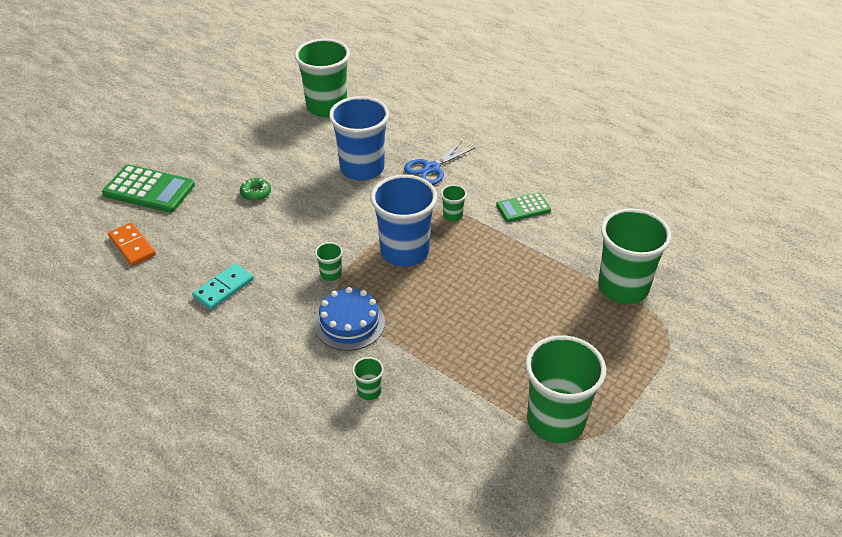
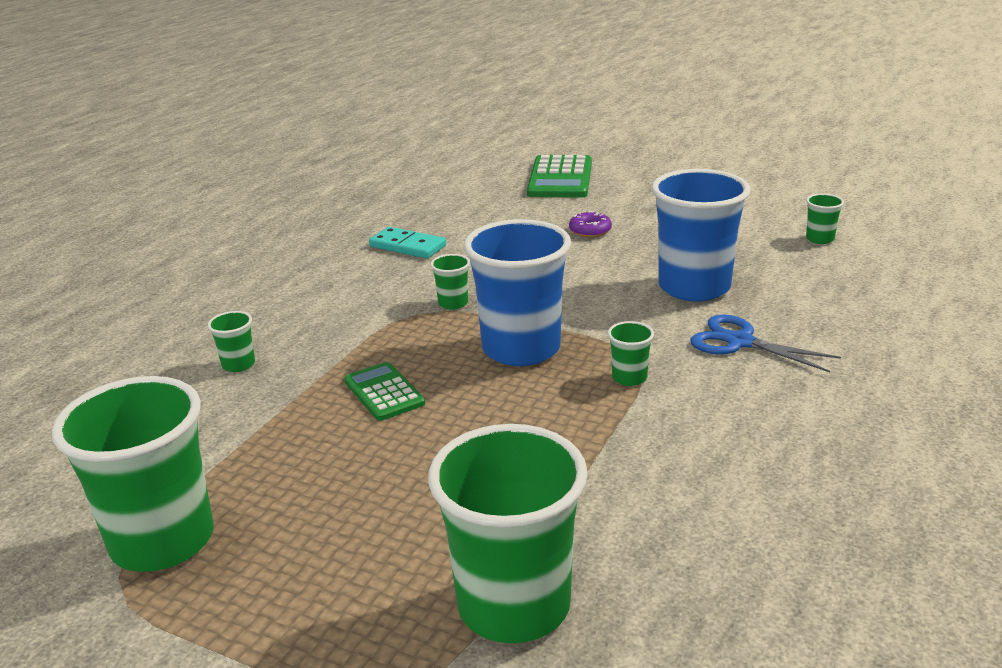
camera: 80 degrees right, 15 degrees down
(132, 246) = (462, 190): orange domino -> none
(256, 193) = (590, 231): green donut -> purple donut
(326, 107) = (820, 239): green cup -> green cup, size x0.42
(349, 323) = (362, 331): blue cake -> none
(523, 208) = (695, 448): green calculator -> green calculator (384, 392)

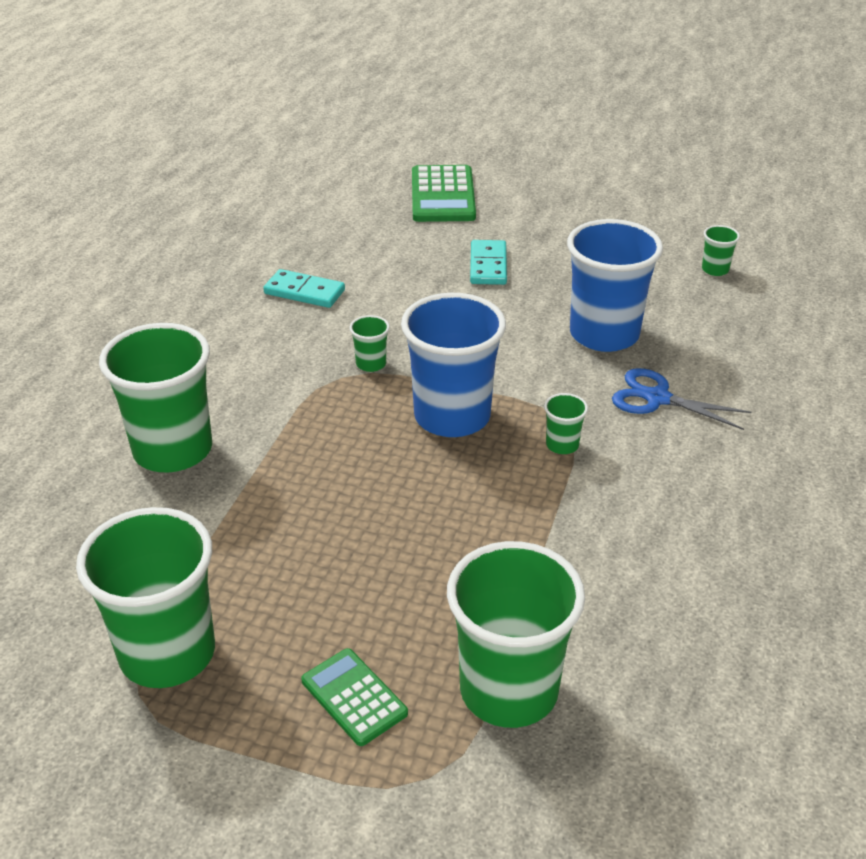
camera: 10 degrees left, 10 degrees up
(238, 364) = (173, 450): green cup -> green cup, size x2.38
(384, 392) = (331, 475): green calculator -> green calculator (354, 697)
(590, 231) = (488, 265): purple donut -> turquoise domino

